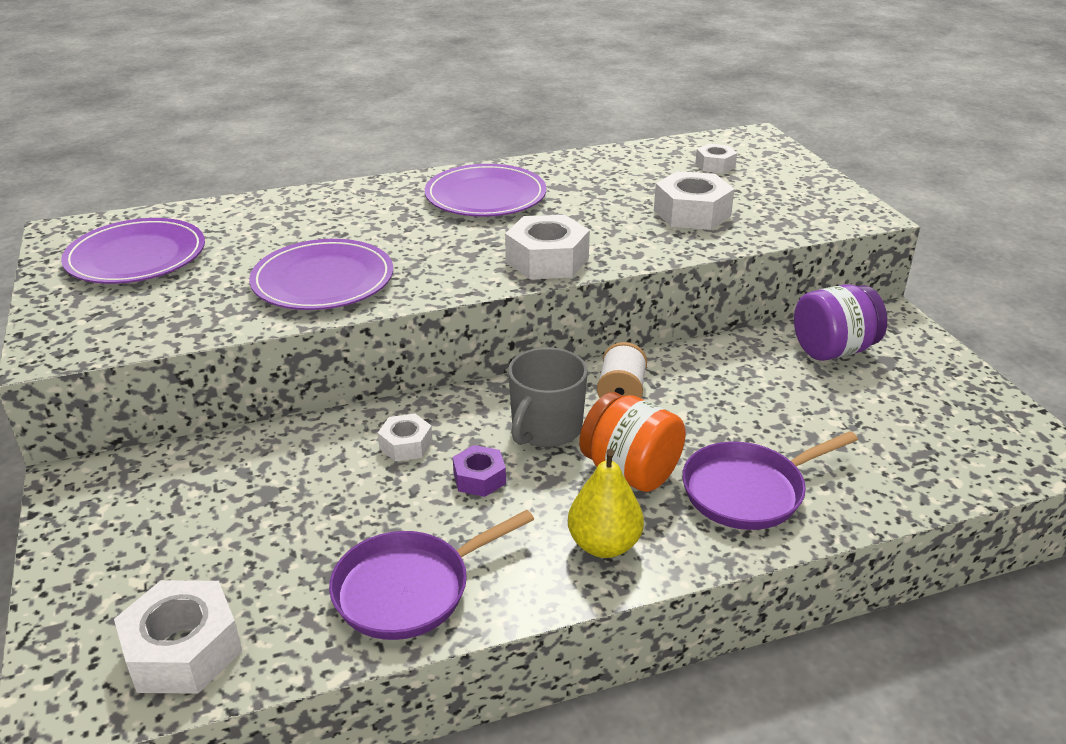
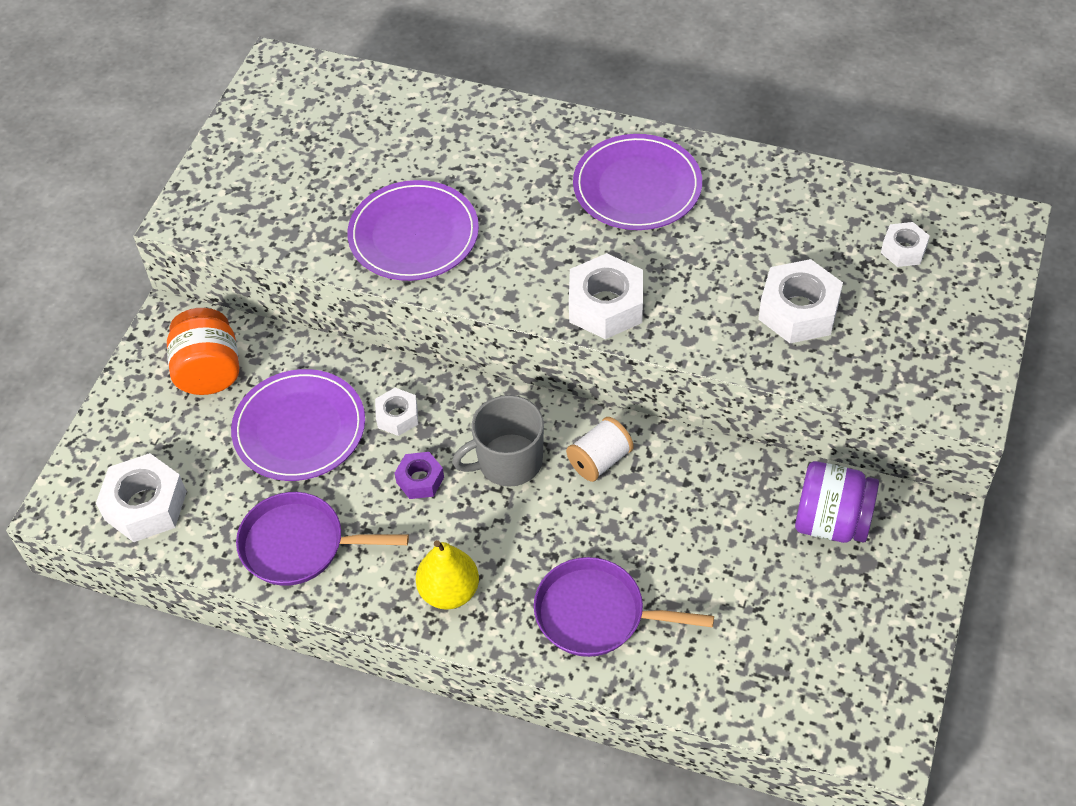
camera: 40 degrees right, 20 degrees up
(136, 256) = (305, 129): purple plate -> purple plate (299, 428)
(630, 472) = (529, 541): orange jar -> orange jar (209, 371)

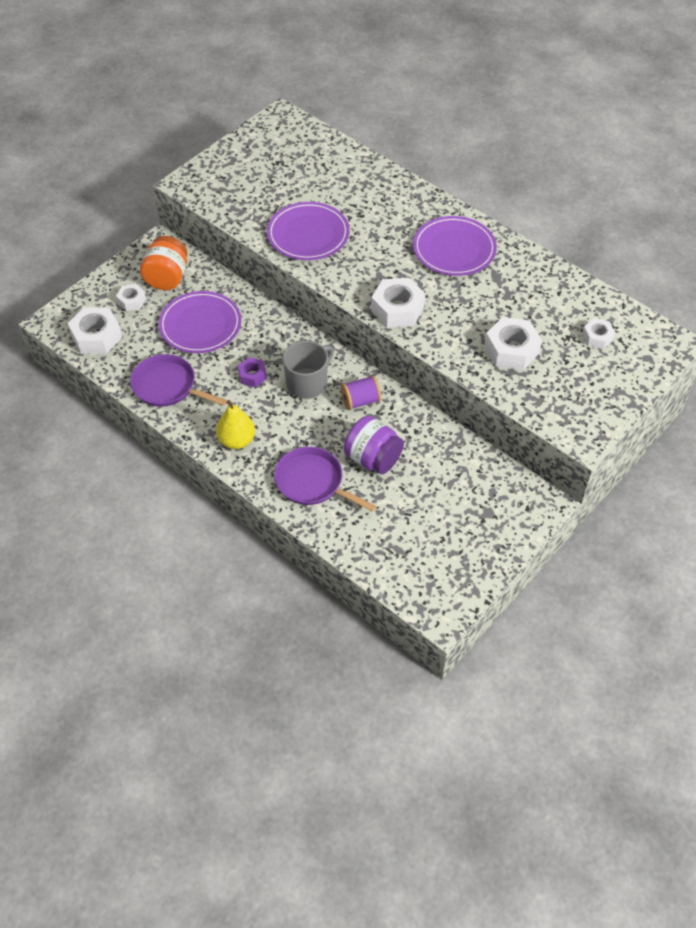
camera: 20 degrees right, 0 degrees up
(397, 416) = (258, 337): white nut -> white nut (132, 301)
(508, 461) = (307, 383): grey mug -> grey mug turned 135 degrees clockwise
(599, 460) = (360, 401): white spool -> purple spool
(831, 522) = (479, 483): purple jar -> purple jar (373, 458)

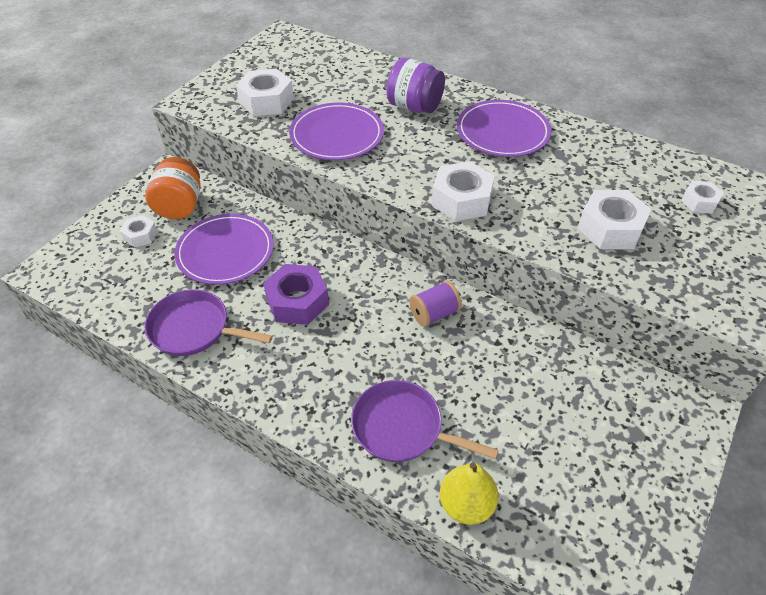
camera: 10 degrees left, 5 degrees down
(96, 337) = (99, 281): white nut -> white nut (266, 101)
(236, 440) = (292, 385): yellow pear -> yellow pear (466, 504)
(252, 375) = (297, 301): purple nut -> purple nut, size x1.75
(307, 383) = (365, 301): grey mug -> none
(373, 458) = (470, 384): purple jar -> purple jar (414, 107)

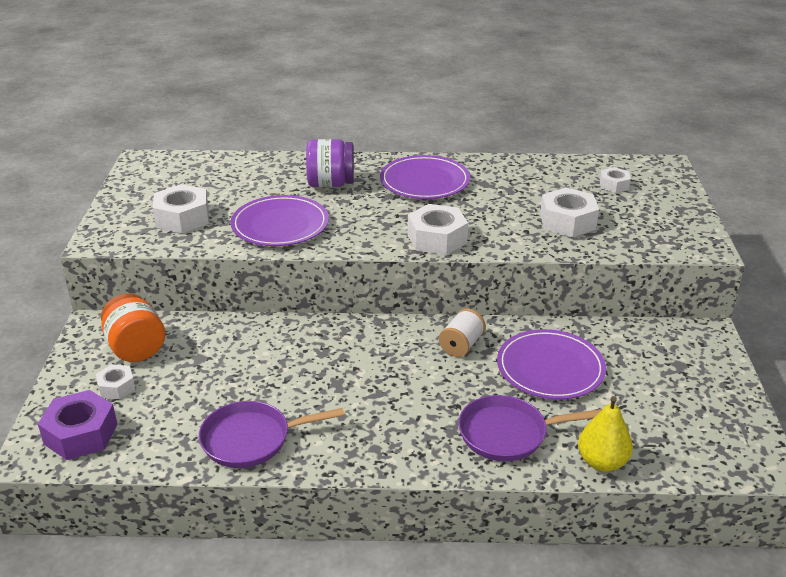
camera: 30 degrees left, 15 degrees down
(225, 252) = (223, 368): purple plate -> purple plate (550, 368)
(297, 301) = (332, 381): purple nut -> purple nut (81, 434)
(434, 314) = (461, 345): purple spool -> white spool

